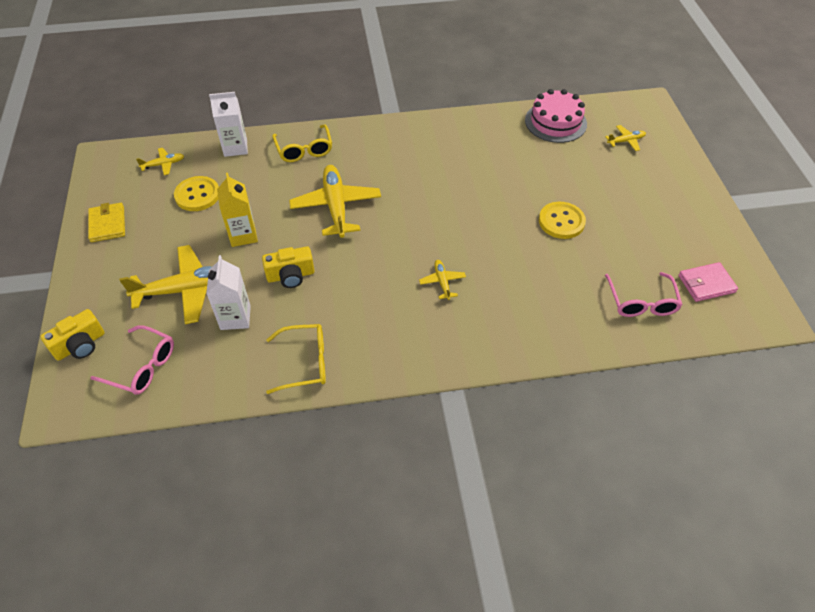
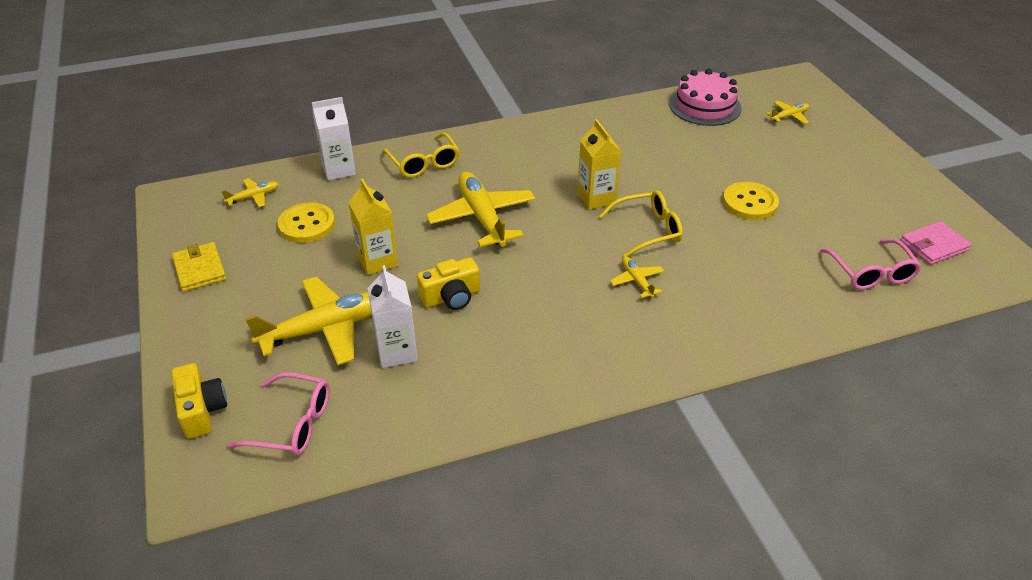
camera: 10 degrees left, 10 degrees down
(80, 345) = (202, 410): yellow camera -> yellow camera turned 60 degrees counterclockwise
(305, 363) = (501, 390): yellow glasses -> yellow glasses (648, 230)
(434, 200) = (596, 198): none -> yellow carton

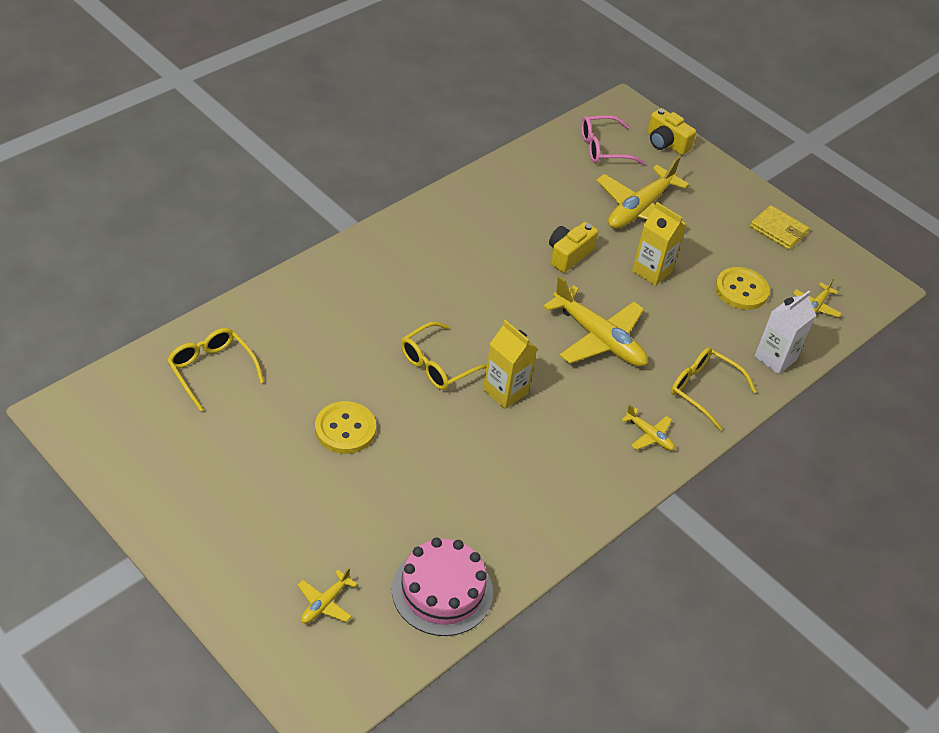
camera: 150 degrees right, 5 degrees up
(396, 352) = (576, 205): white carton -> none
(636, 281) = (425, 307): yellow plane -> yellow plane (649, 435)
(871, 273) = (211, 370): pink glasses -> yellow glasses
(934, 246) = (145, 422): pink wallet -> none

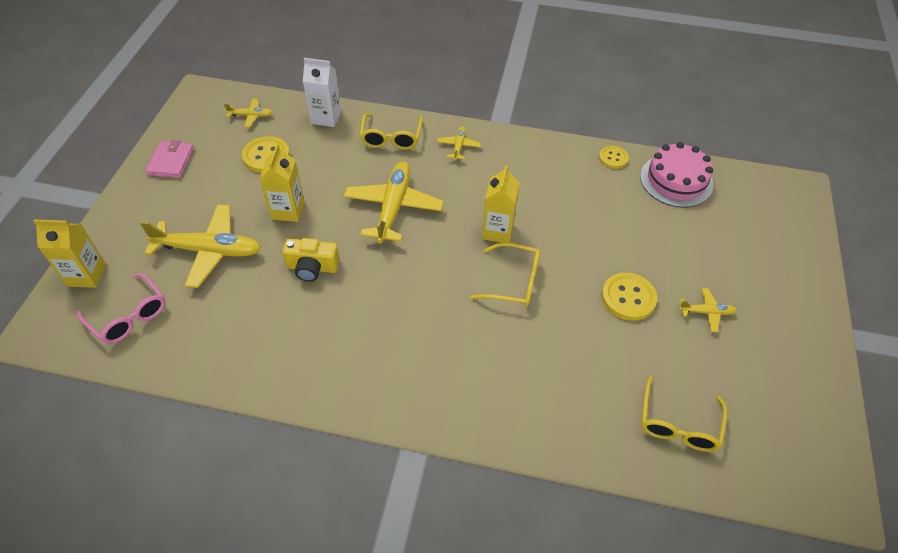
camera: 120 degrees left, 5 degrees up
(325, 603) = (750, 225): yellow plane -> yellow plane (706, 312)
(524, 558) = (613, 158): none -> yellow button
(666, 143) = (87, 275): yellow camera -> yellow carton
(778, 230) = (171, 161): yellow wallet -> pink wallet

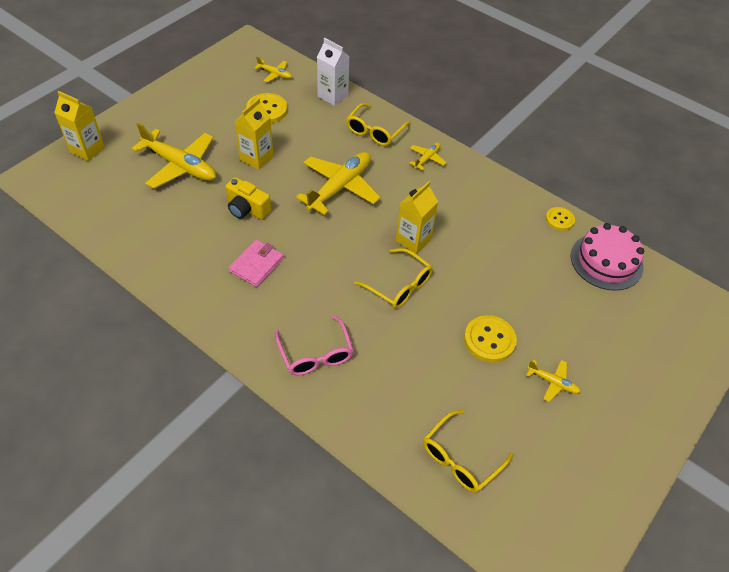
camera: 25 degrees right, 0 degrees up
(129, 316) = (97, 190): pink glasses -> pink glasses (315, 354)
(171, 161) = (194, 88): pink wallet -> pink wallet (256, 265)

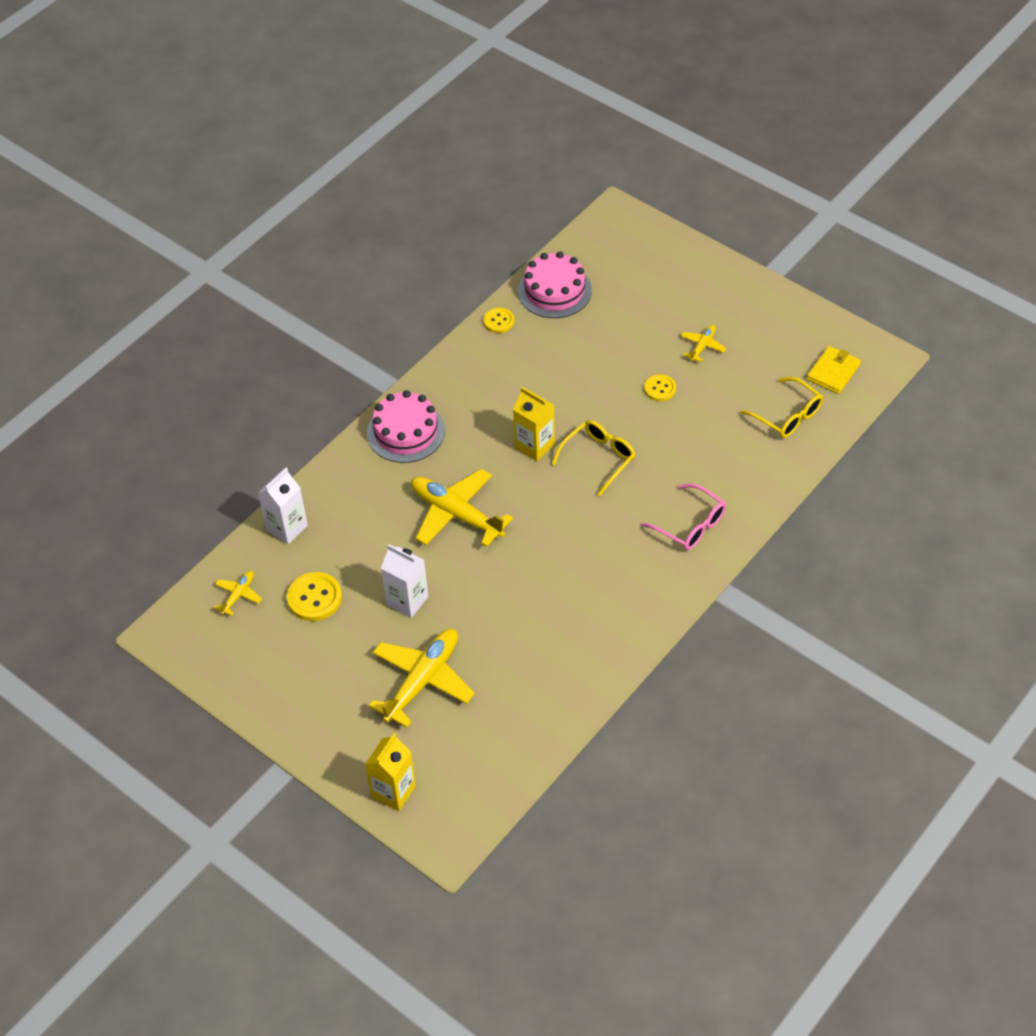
camera: 85 degrees left, 0 degrees up
(247, 209) = (494, 602): yellow camera -> none
(256, 158) = (407, 600): yellow carton -> white carton
(256, 265) = (579, 585): pink wallet -> none
(315, 354) = (690, 525): pink glasses -> pink glasses turned 60 degrees clockwise
(375, 131) = (357, 482): yellow glasses -> none
(427, 158) = (406, 432): yellow plane -> pink cake
(489, 340) = (660, 389): yellow button -> yellow button, size x0.63
(531, 516) = (833, 372): none -> yellow wallet

